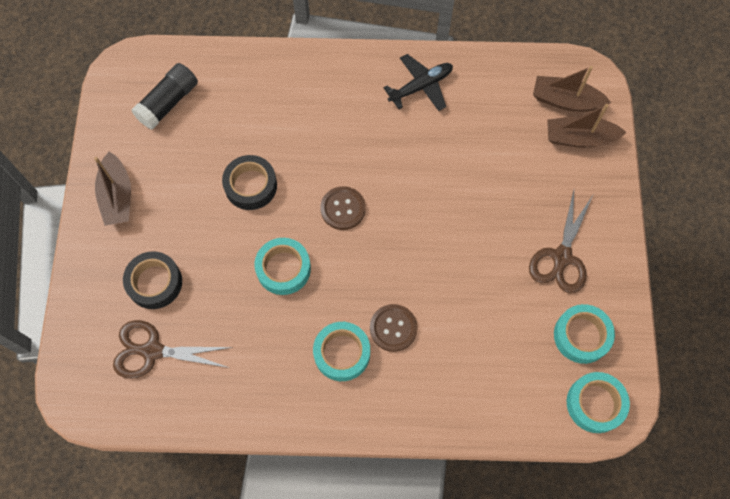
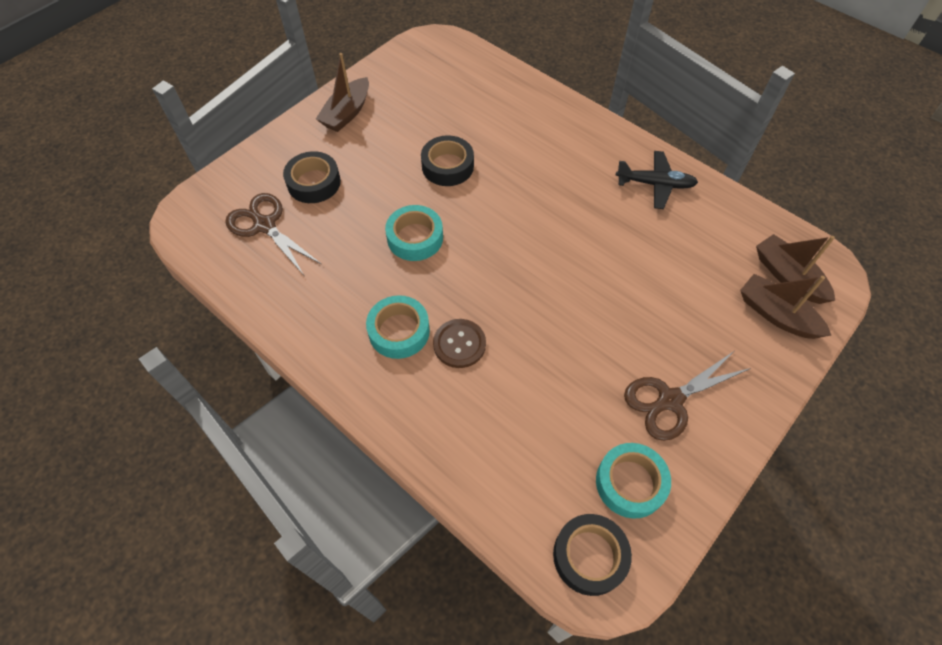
camera: 40 degrees right, 10 degrees down
(168, 103) = (442, 78): black glue stick -> none
(343, 209) = (504, 228): brown button -> none
(595, 404) = (589, 556): turquoise tape -> black tape

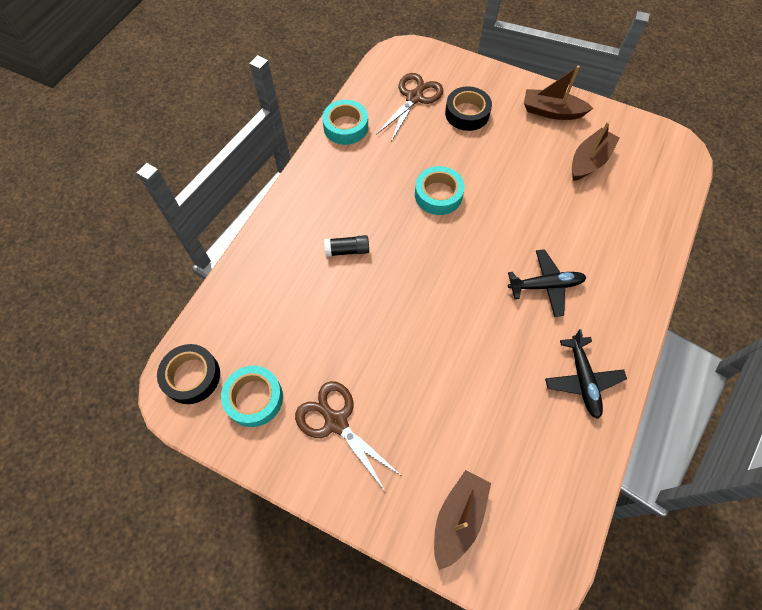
camera: 75 degrees right, 5 degrees up
(399, 331) = (347, 207): turquoise tape -> turquoise tape (346, 127)
(447, 166) = (525, 198): black tape -> none
(459, 344) = (347, 250): brown button -> black glue stick
(553, 180) = (546, 285): none -> black plane
(788, 276) = (511, 530): brown boat -> brown boat (589, 161)

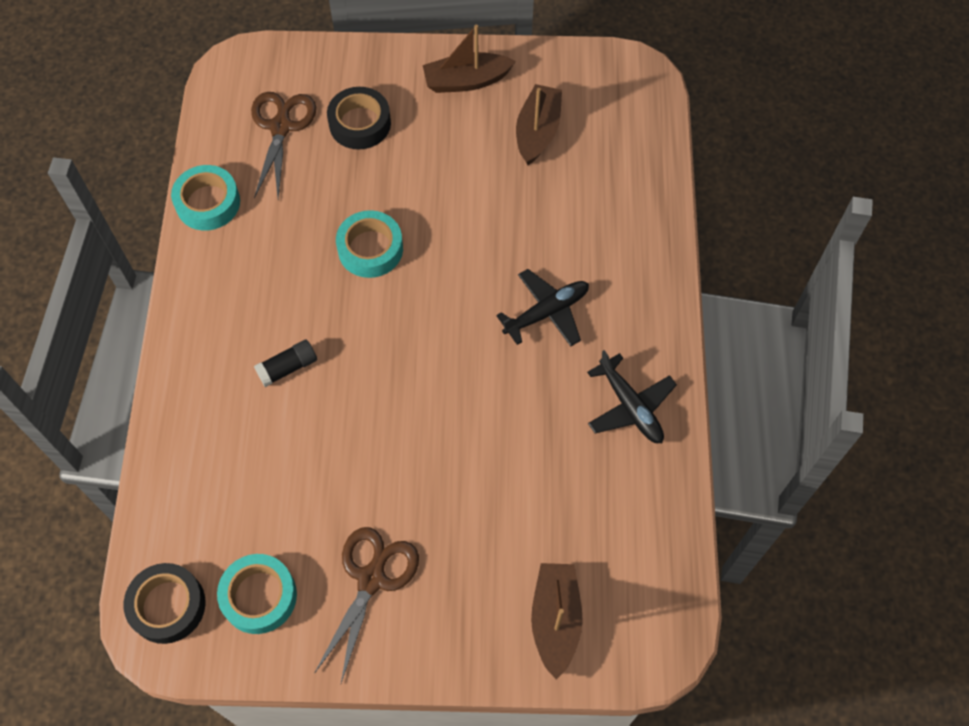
camera: 25 degrees left, 0 degrees up
(336, 422) = (371, 579): brown scissors -> brown scissors turned 90 degrees clockwise

